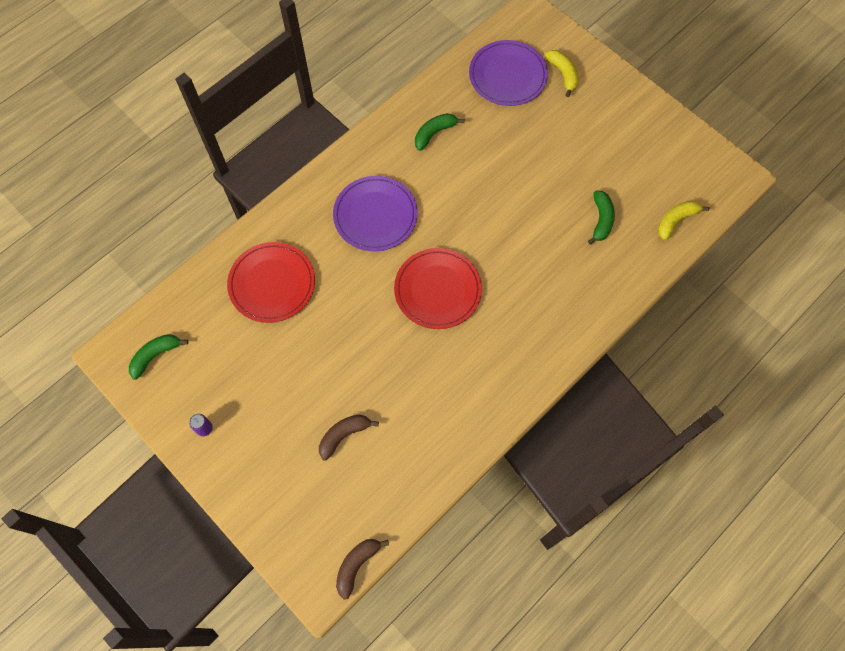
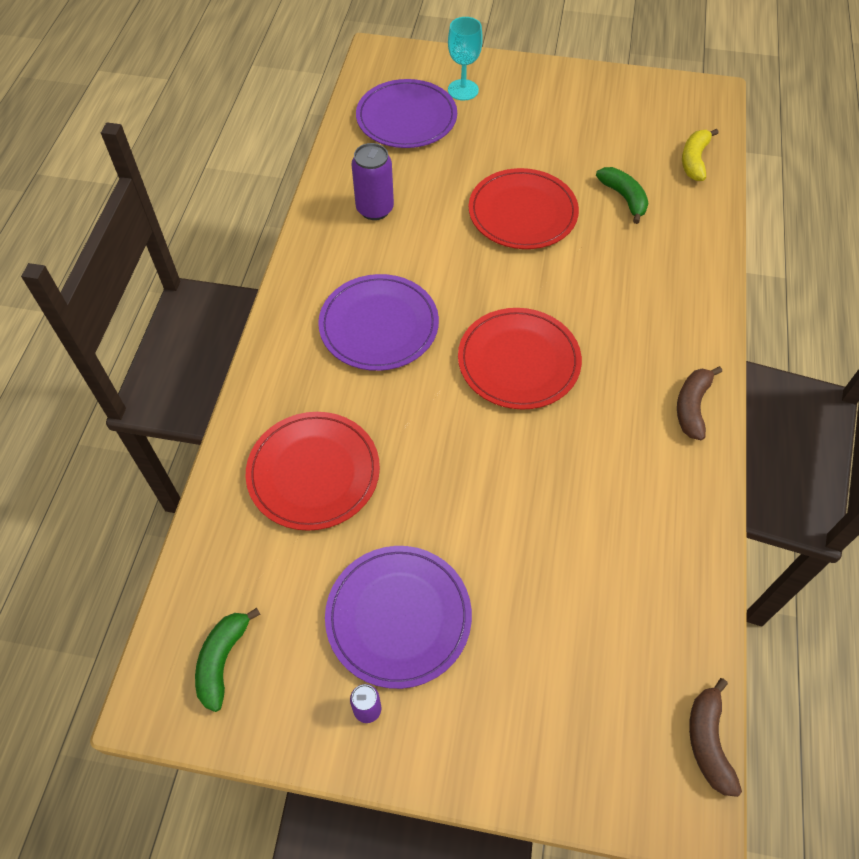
camera: 35 degrees left, 10 degrees down
(255, 393) = (398, 617): none -> purple plate
(344, 435) = (553, 592): brown banana -> brown banana (692, 407)
(434, 133) = (375, 209): green banana -> purple can
(525, 191) = (522, 212): none -> red plate
(563, 74) = (463, 90): yellow banana -> turquoise goblet

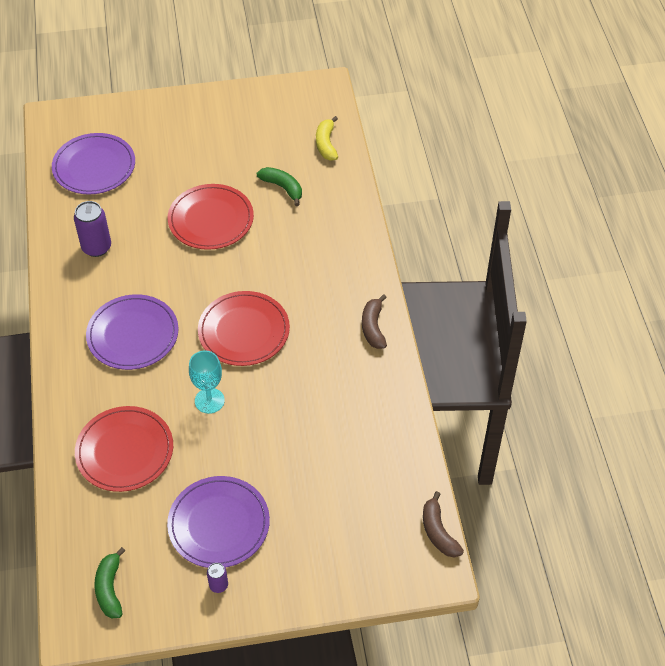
camera: 20 degrees left, 5 degrees down
(463, 90) = (131, 131): turquoise goblet -> turquoise goblet (209, 400)

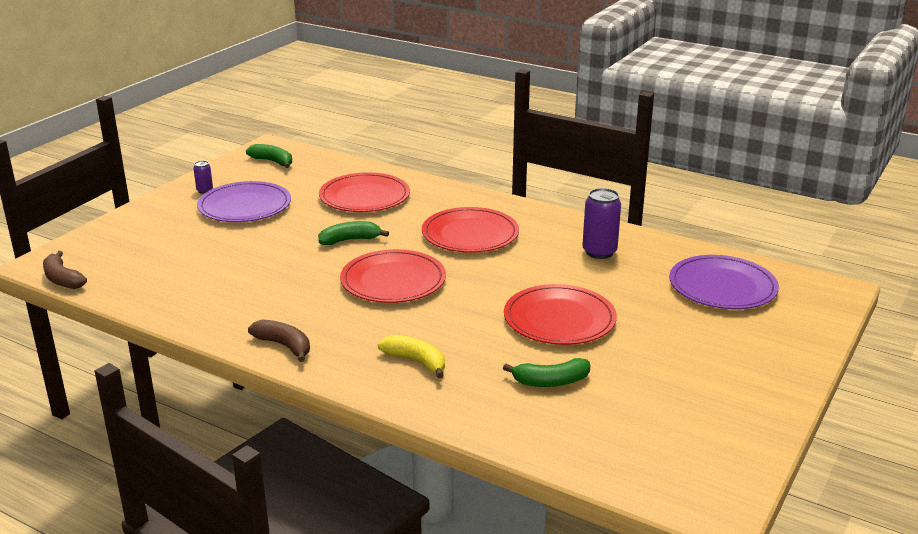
camera: 130 degrees right, 25 degrees down
(133, 334) = (470, 234): purple plate -> red plate
(209, 400) = (350, 240): turquoise goblet -> green banana
(326, 144) = (589, 449): yellow banana -> yellow banana (416, 361)
(438, 532) = (62, 279): brown banana -> brown banana turned 150 degrees counterclockwise

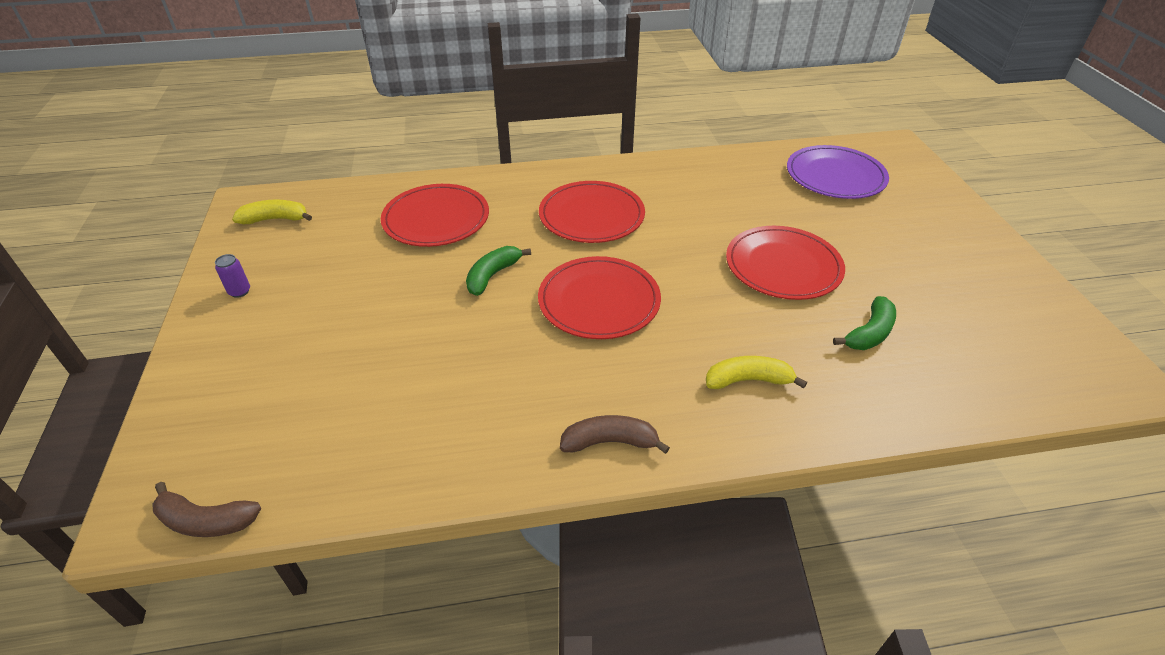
camera: 40 degrees left, 15 degrees up
(245, 206) = (318, 289): purple plate -> none
(273, 161) = (275, 219): green banana -> yellow banana
(599, 252) = (714, 185): purple can -> none

